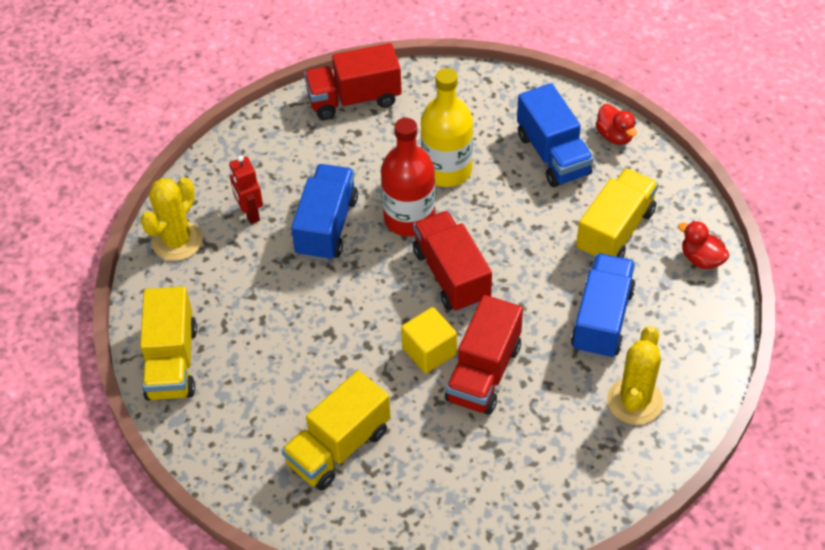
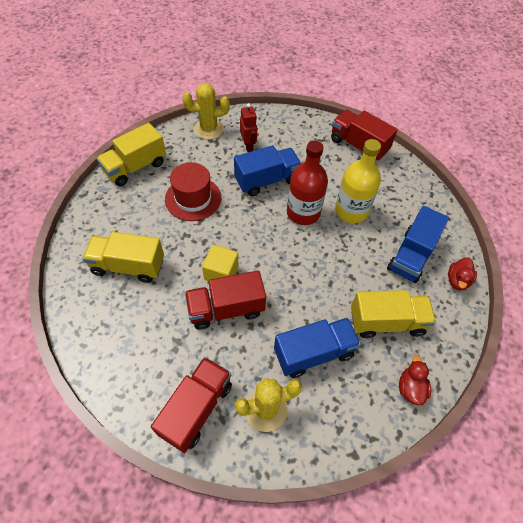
camera: 50 degrees right, 5 degrees up
(250, 213) = (248, 146): red robot -> red robot turned 135 degrees clockwise
(287, 322) = (193, 198): none -> red hat
(451, 275) = (281, 254): red truck -> red truck (196, 408)

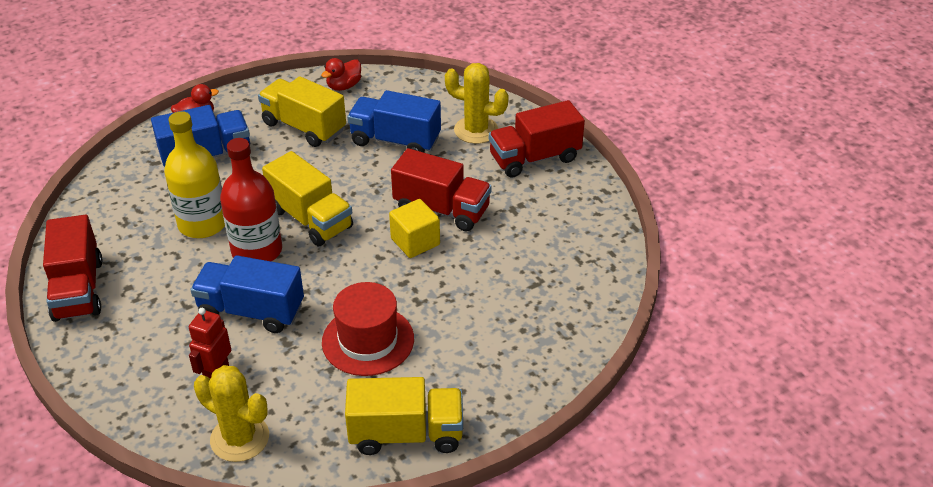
camera: 140 degrees left, 15 degrees down
(128, 266) = (513, 302): yellow truck -> yellow truck (310, 219)

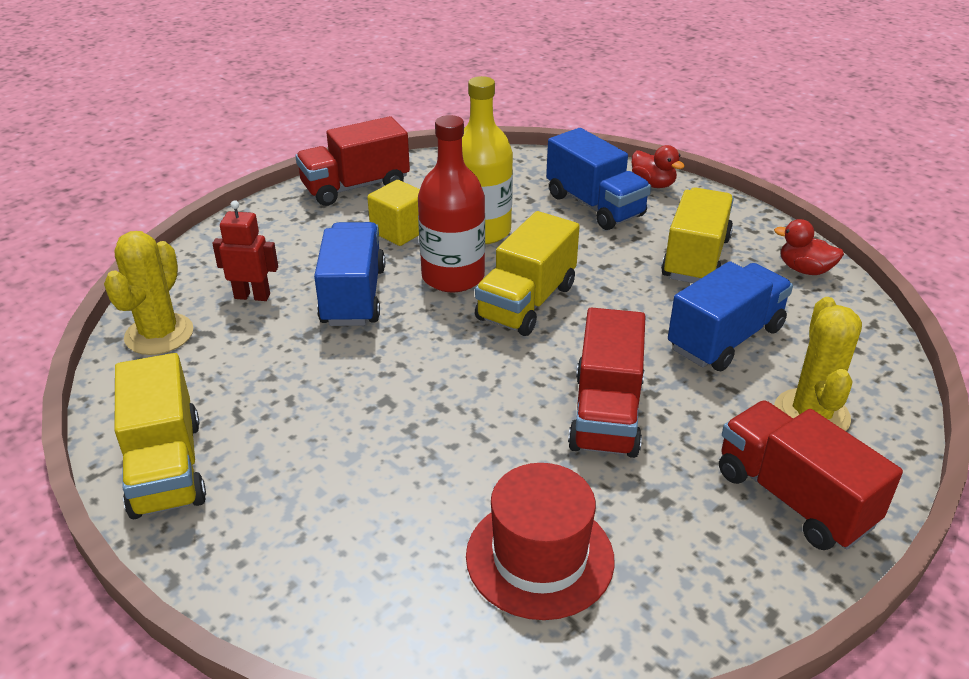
camera: 75 degrees right, 5 degrees down
(368, 340) = (325, 397): red hat -> red hat (539, 557)
(395, 141) = (725, 338): blue truck -> blue truck turned 45 degrees clockwise
(415, 242) = (526, 401): yellow cube -> yellow cube (399, 231)

